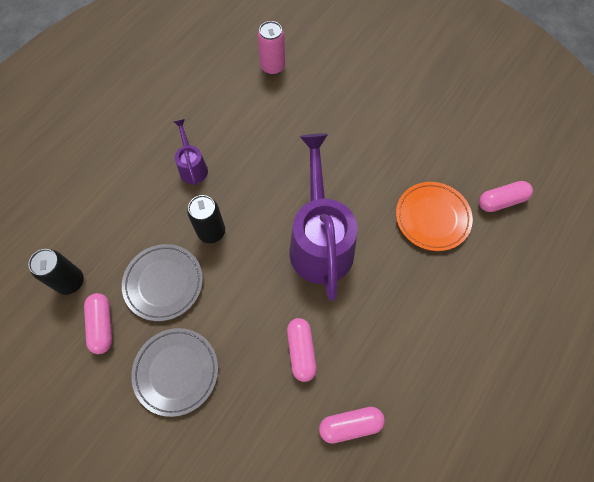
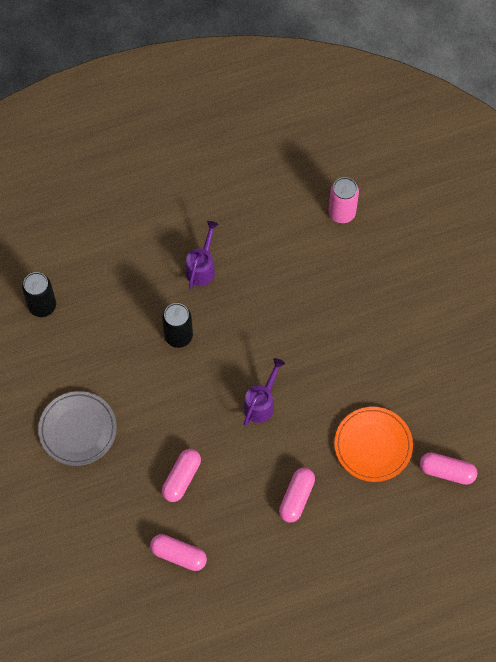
camera: 35 degrees right, 0 degrees up
(102, 325) = (45, 357): pink capsule -> pink capsule (296, 498)
(164, 283) = (112, 354): grey plate -> none
(320, 242) = (261, 403): purple watering can -> purple watering can, size x0.47

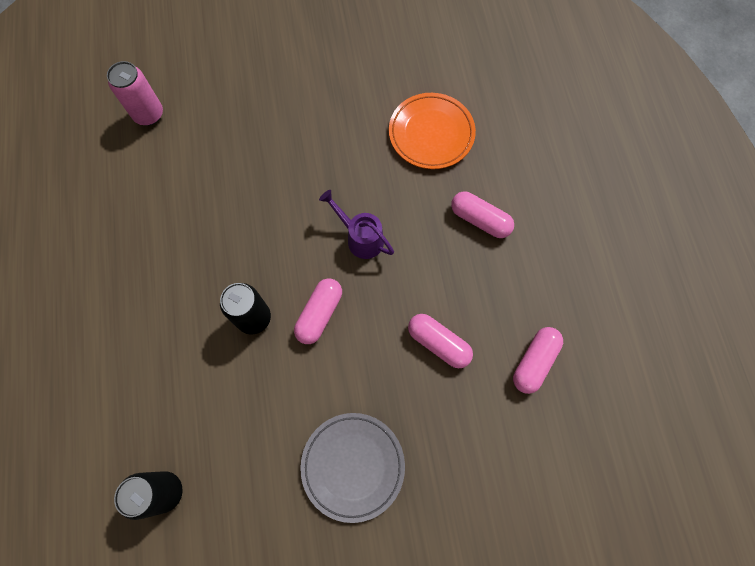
camera: 80 degrees left, 5 degrees up
(201, 268) = (171, 276): purple watering can -> none
(447, 471) = (470, 72): pink capsule -> pink capsule (319, 314)

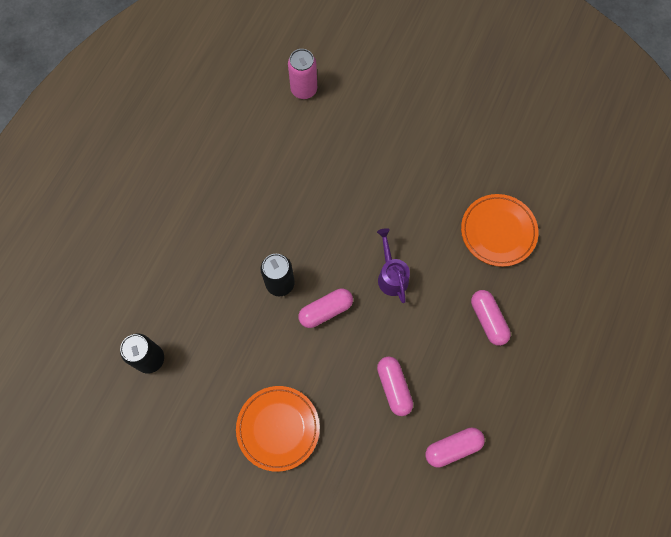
camera: 35 degrees right, 0 degrees up
(353, 466) = (278, 428): grey plate -> orange plate

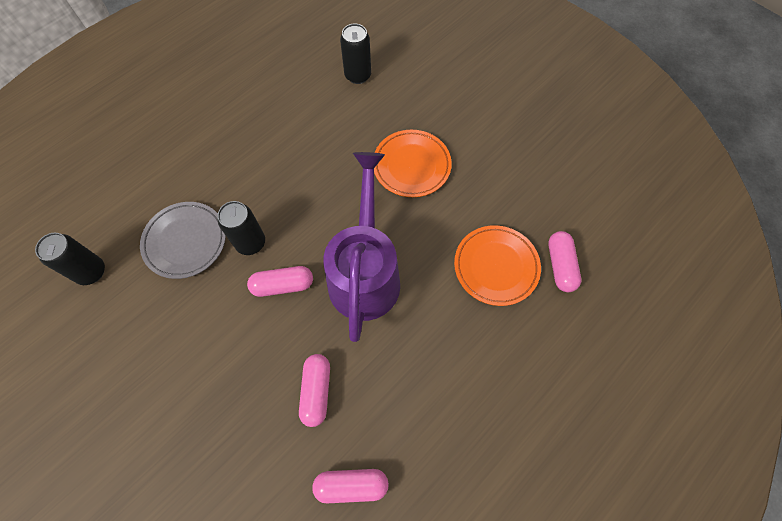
camera: 20 degrees right, 5 degrees down
(221, 302) = (185, 241): none -> grey plate
(278, 428) = (177, 389): orange plate -> orange plate (411, 166)
(304, 89) = (358, 75): pink can -> black can
(391, 276) = (365, 273): purple watering can -> purple watering can, size x2.12
(488, 320) = (448, 355): pink capsule -> pink capsule (560, 265)

